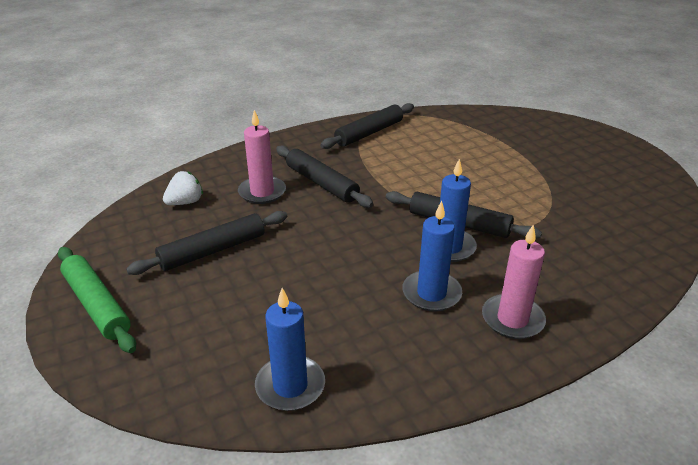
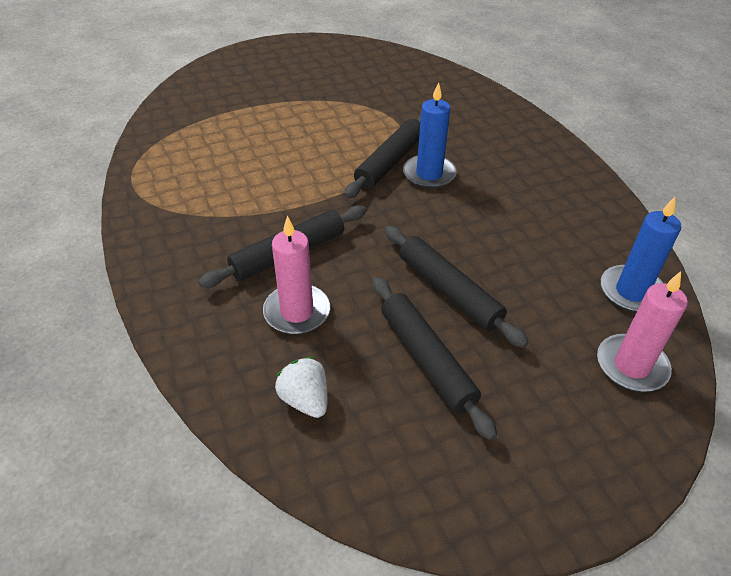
camera: 85 degrees left, 10 degrees up
(97, 304) = (540, 478): green rolling pin -> none
(369, 133) = (171, 202): black rolling pin -> black rolling pin (449, 291)
(431, 293) = (498, 194): blue candle -> none
(512, 319) = (527, 156): pink candle -> pink candle (631, 366)

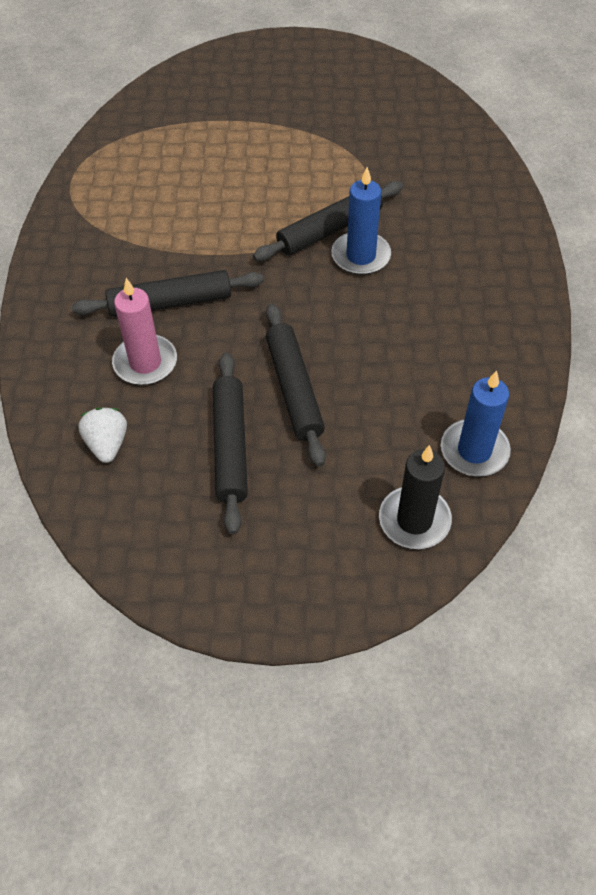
camera: 25 degrees right, 10 degrees up
(631, 366) = (414, 520): pink candle -> black candle

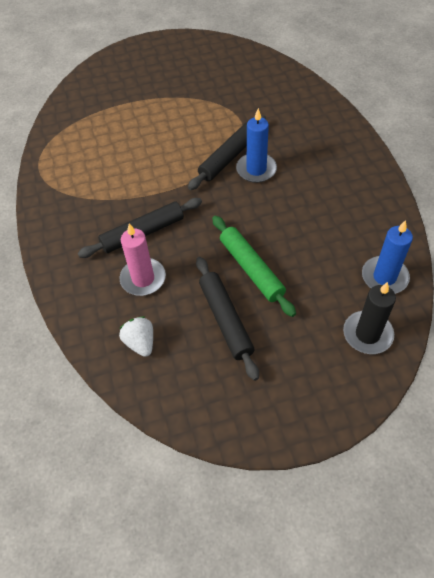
camera: 15 degrees left, 0 degrees up
(294, 389) = (251, 269): black rolling pin -> green rolling pin

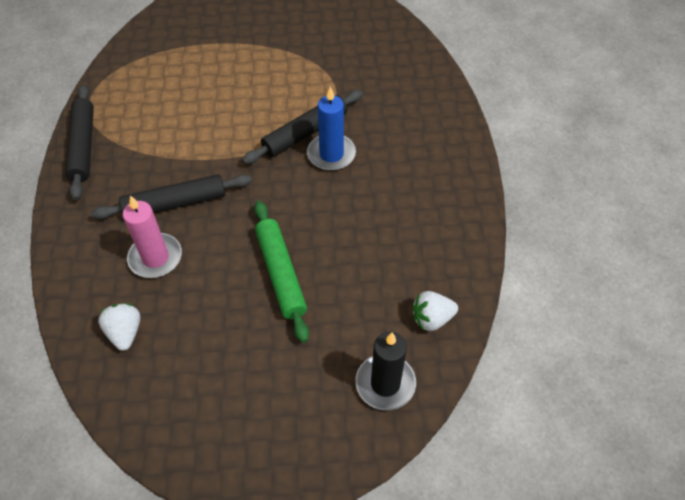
camera: 10 degrees right, 0 degrees up
(225, 320) = (229, 328): black rolling pin -> black rolling pin (83, 146)
(384, 277) = (432, 318): blue candle -> white strawberry

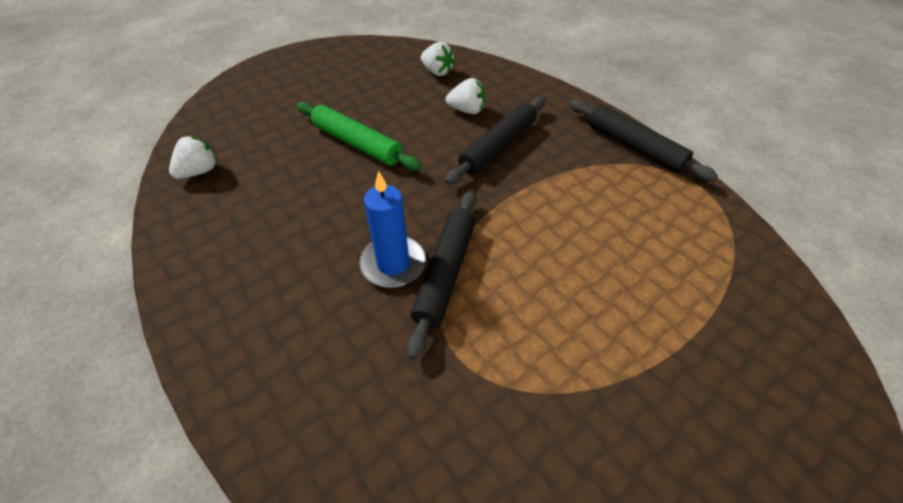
camera: 145 degrees right, 5 degrees down
(155, 258) = (467, 110): pink candle -> white strawberry
(385, 383) = (224, 121): black candle -> none

